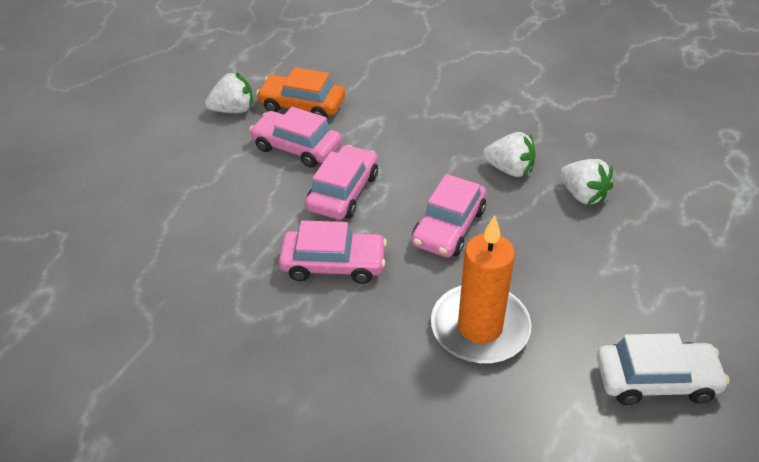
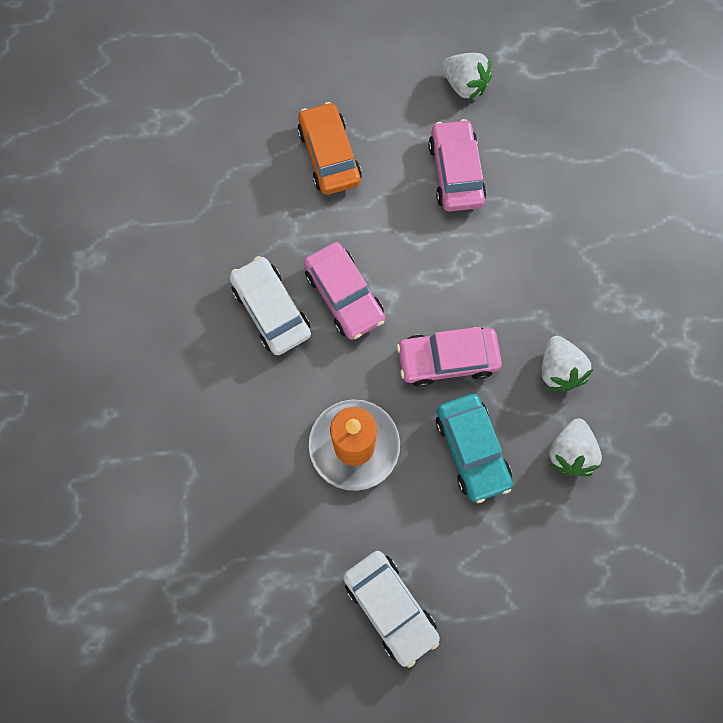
camera: 55 degrees right, 30 degrees up
(298, 323) = (271, 310): none -> white car
(302, 105) = (513, 137): orange car -> orange car (329, 156)
(343, 192) = (428, 248): pink car -> none
(540, 250) = (472, 449): none -> turquoise car

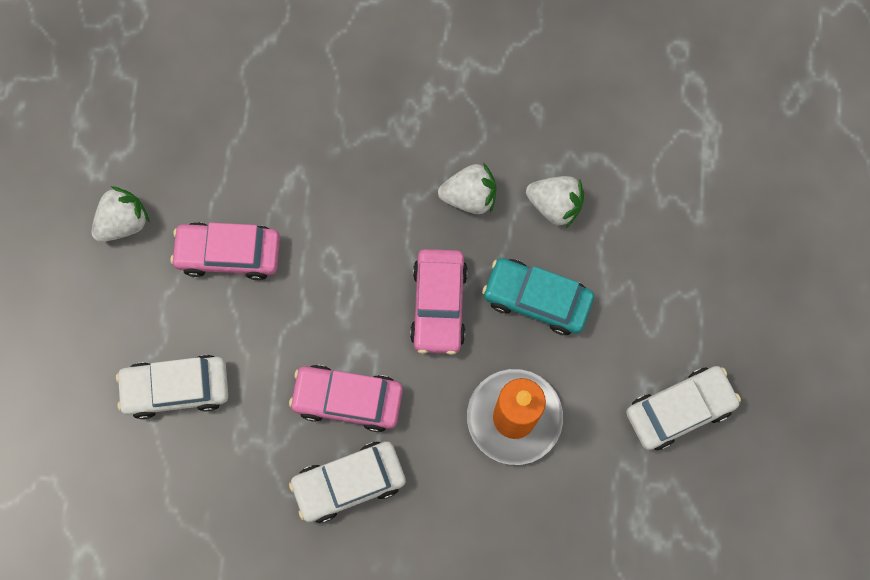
camera: 80 degrees left, 0 degrees up
(329, 156) = (176, 388): orange car -> white car
(344, 295) = (348, 400): pink car -> pink car turned 150 degrees counterclockwise
(472, 449) = (537, 299): turquoise car -> turquoise car turned 150 degrees counterclockwise

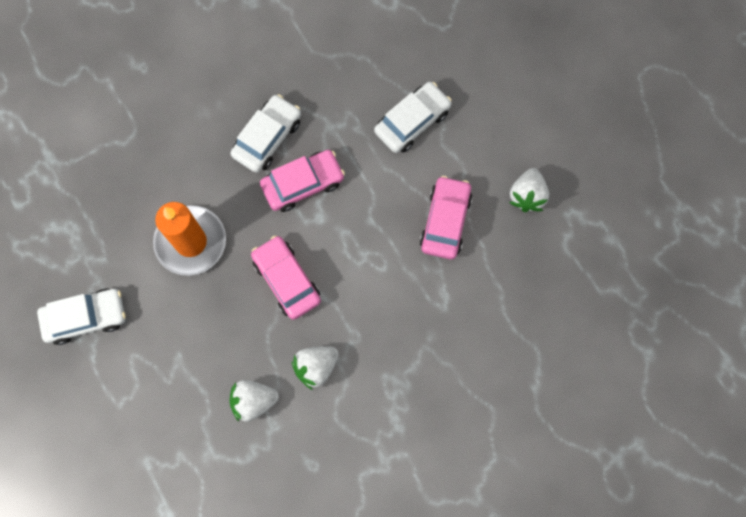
camera: 145 degrees right, 0 degrees up
(229, 254) = (445, 221): pink car -> pink car turned 45 degrees counterclockwise
(537, 299) = (224, 327): turquoise car -> none
(679, 409) = (86, 317): white car -> white car turned 135 degrees counterclockwise

